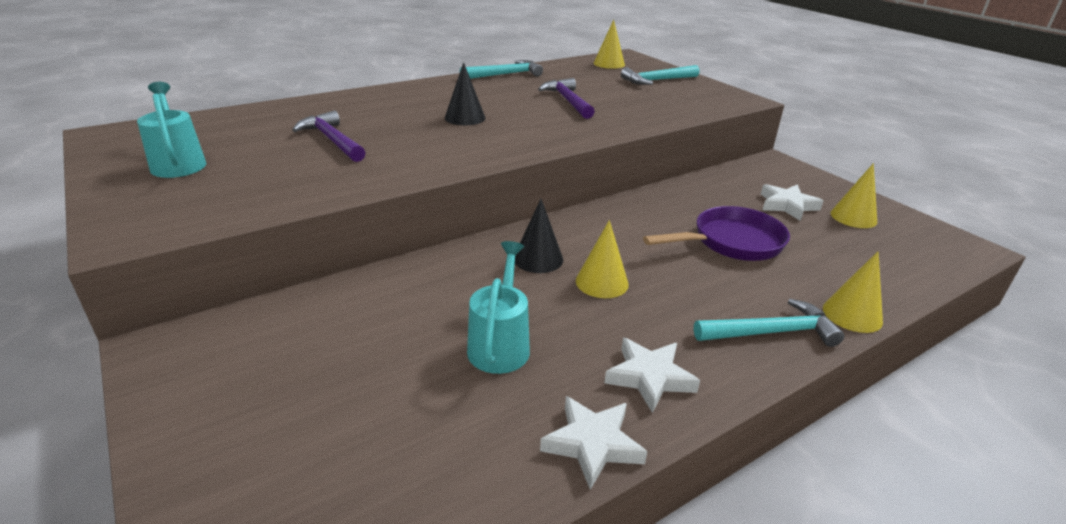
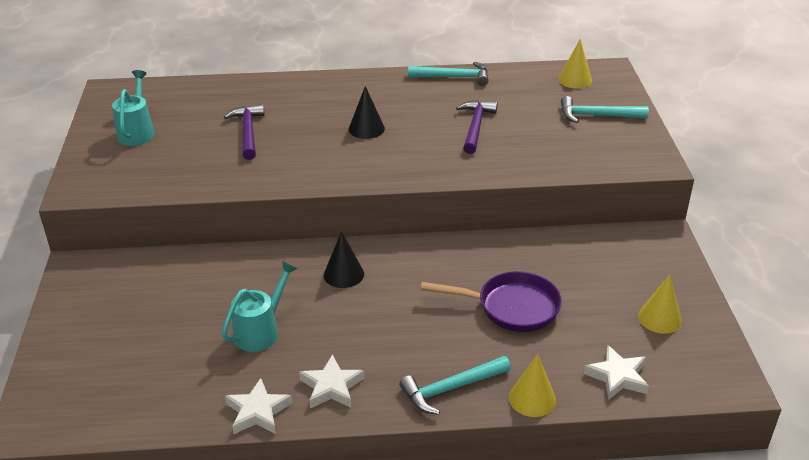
camera: 30 degrees right, 5 degrees up
(602, 282) = (370, 308): yellow cone -> none
(771, 332) = (451, 388): turquoise hammer -> turquoise hammer turned 135 degrees clockwise
(787, 205) = (610, 287): white star -> white star (617, 376)

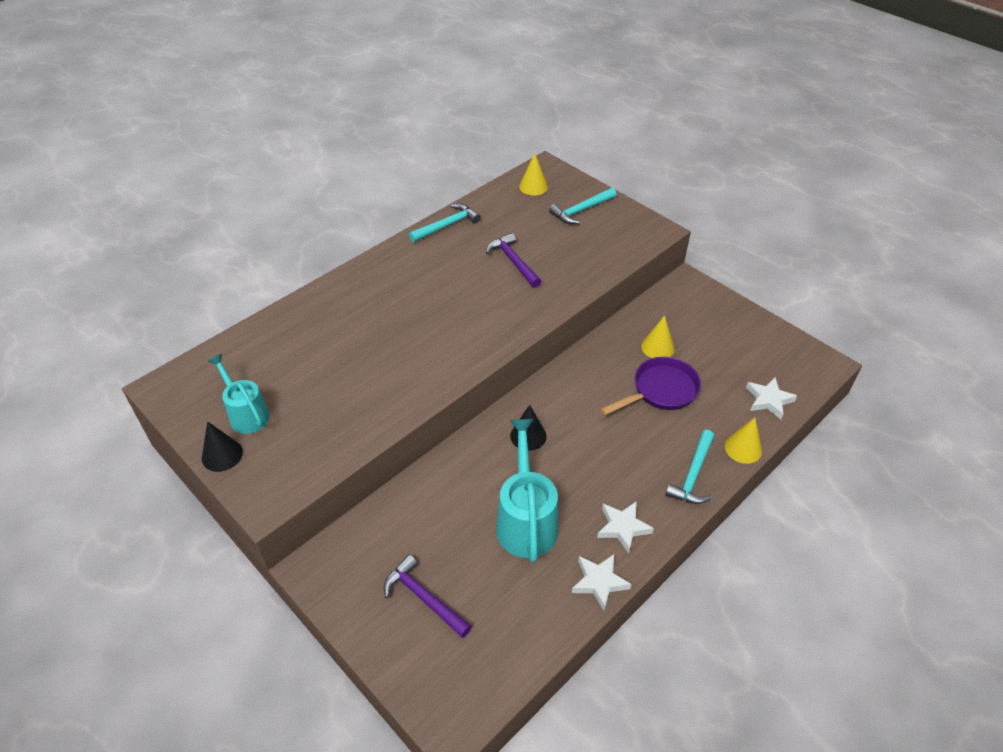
camera: 40 degrees left, 10 degrees up
(248, 132) = (347, 360): purple hammer -> purple hammer (424, 598)
(261, 331) = (526, 519): turquoise watering can -> turquoise watering can, size x1.54
(366, 129) = (437, 305): black cone -> black cone (222, 455)
(660, 318) = (746, 344): yellow cone -> yellow cone (657, 347)

